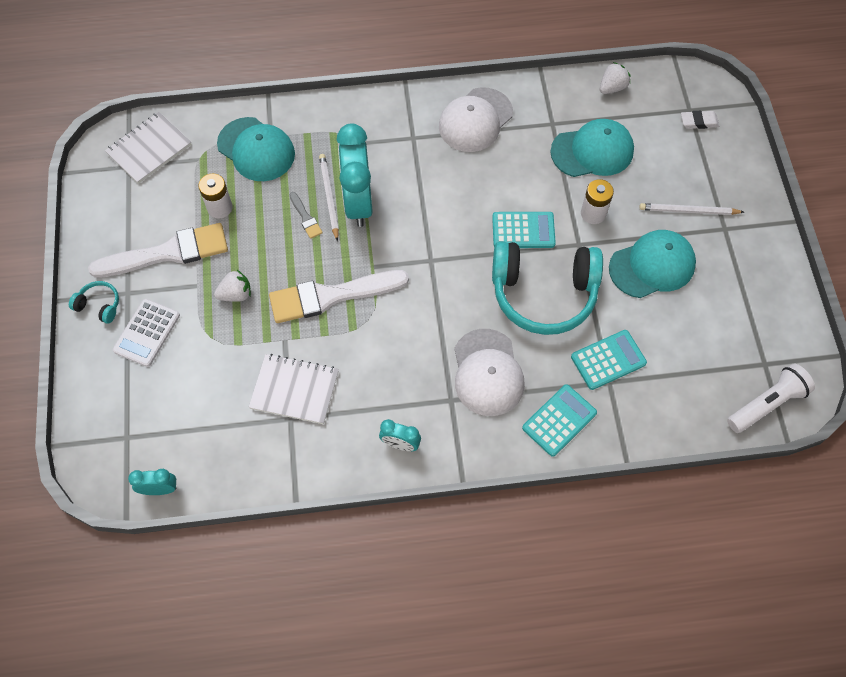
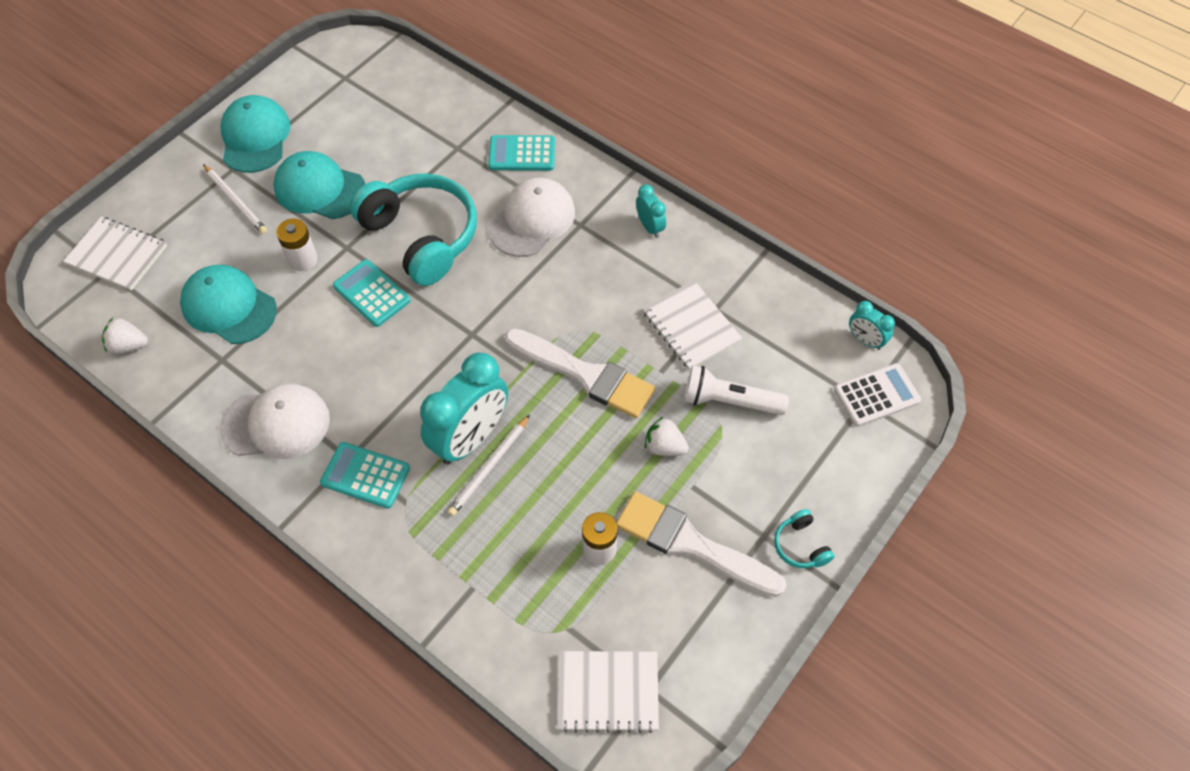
camera: 135 degrees left, 5 degrees down
(147, 333) = (775, 479): white calculator -> white calculator (876, 395)
(256, 149) = (502, 584): turquoise cap -> turquoise cap (255, 137)
(305, 217) = (531, 465): grey brush -> none
(608, 360) = (439, 160): turquoise calculator -> turquoise calculator (365, 475)
(699, 122) = (117, 255): white eraser -> white notebook
(767, 404) = (379, 59): white flashlight -> white flashlight (729, 401)

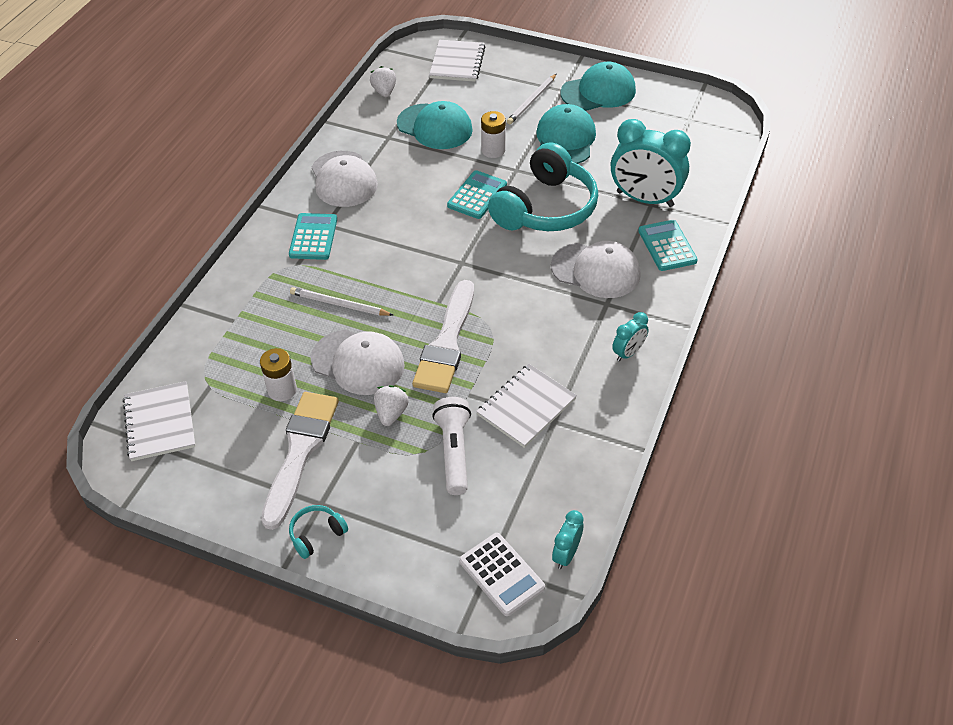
camera: 75 degrees right, 10 degrees down
(229, 307) = (435, 127): turquoise cap -> turquoise cap turned 105 degrees clockwise
(471, 438) = (362, 287): turquoise clock -> turquoise clock (644, 199)
(584, 465) = (358, 362): none -> white cap

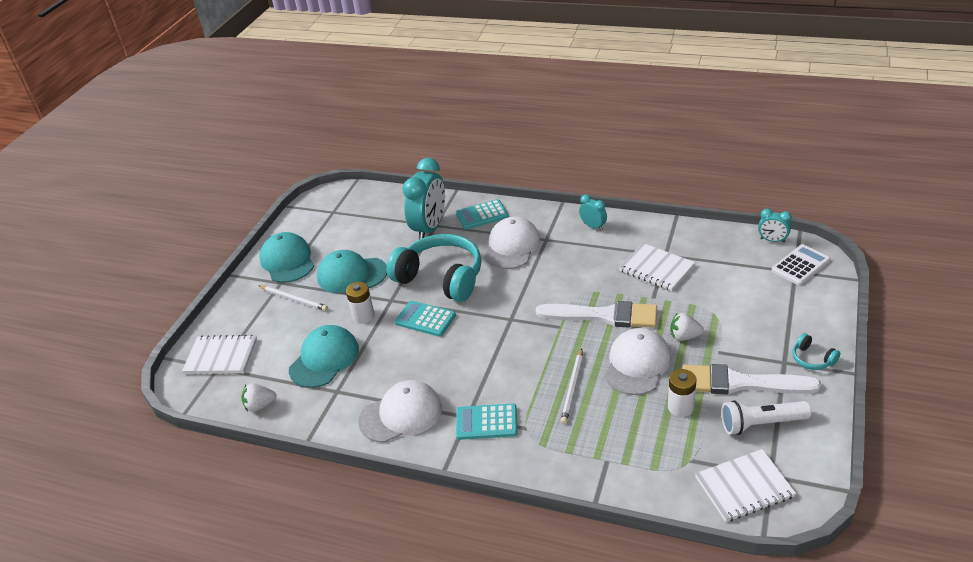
camera: 90 degrees left, 10 degrees down
(454, 452) = (709, 298): white flashlight -> white flashlight (761, 424)

